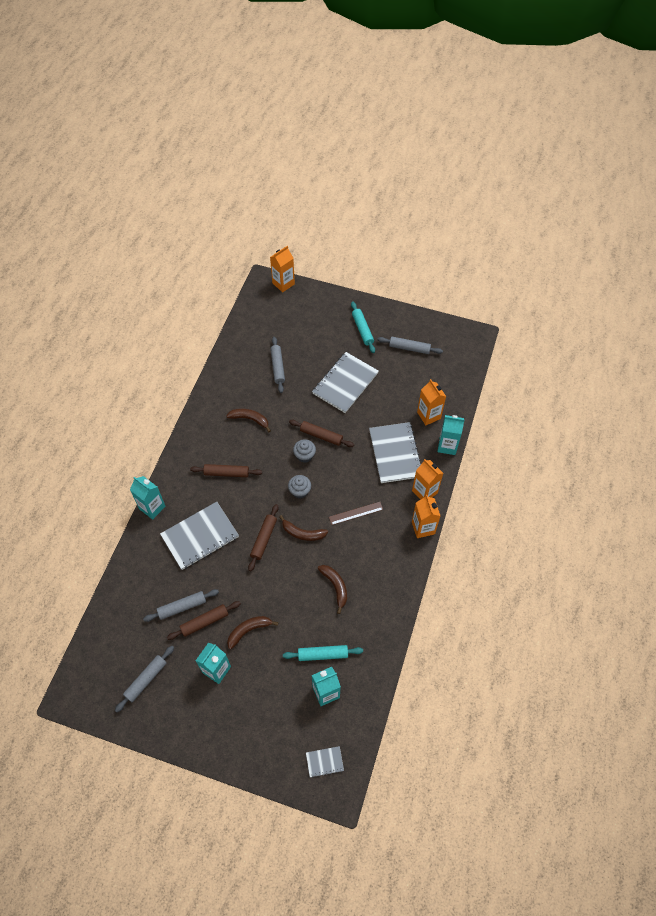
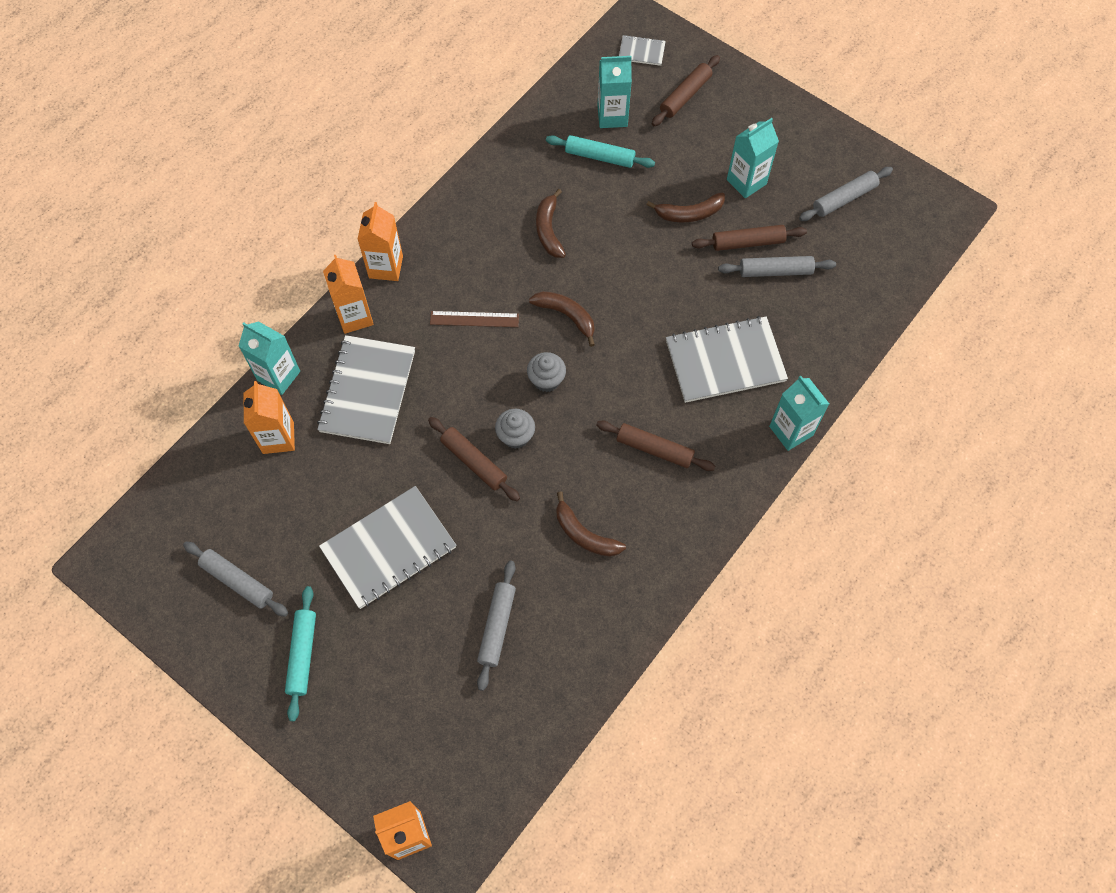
camera: 160 degrees left, 5 degrees up
(264, 539) = (628, 326): brown rolling pin -> brown rolling pin (685, 96)

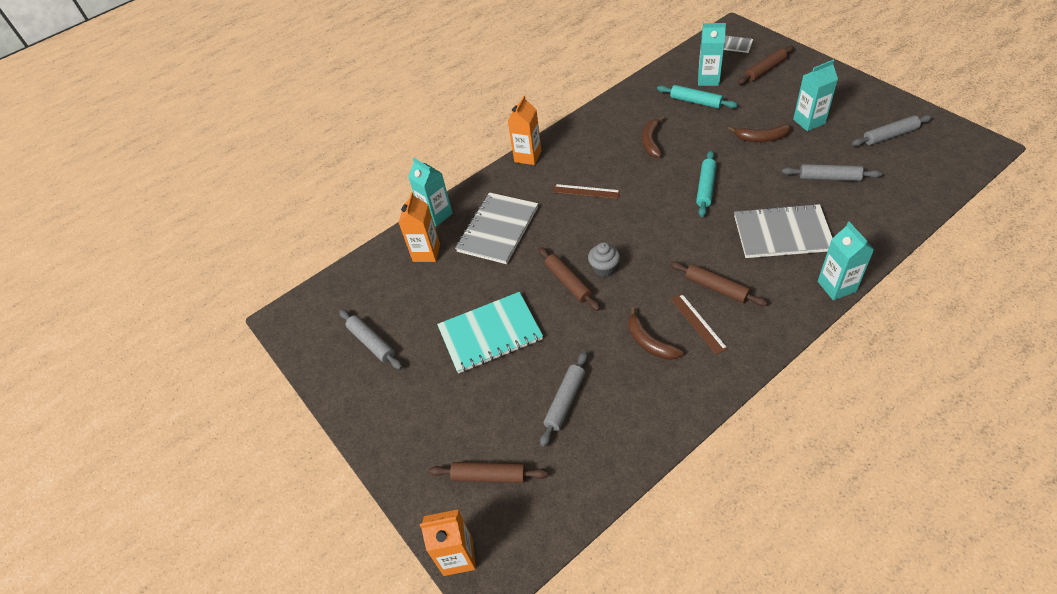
camera: 20 degrees right, 15 degrees down
(302, 654) = (406, 400): turquoise rolling pin -> turquoise rolling pin (705, 187)
(355, 317) = (499, 184): orange carton -> none
(388, 548) = (490, 334): grey notebook -> turquoise notebook
(546, 380) = (634, 234): grey cupcake -> none
(566, 316) = (656, 194): brown banana -> none
(638, 500) = (698, 323): none -> brown ruler
(748, 242) = (807, 158): brown rolling pin -> brown rolling pin (489, 476)

